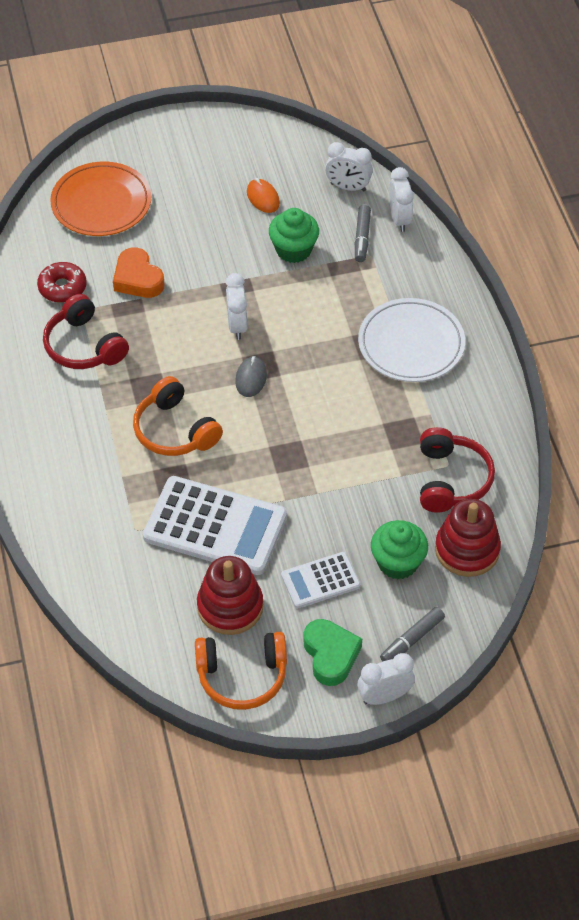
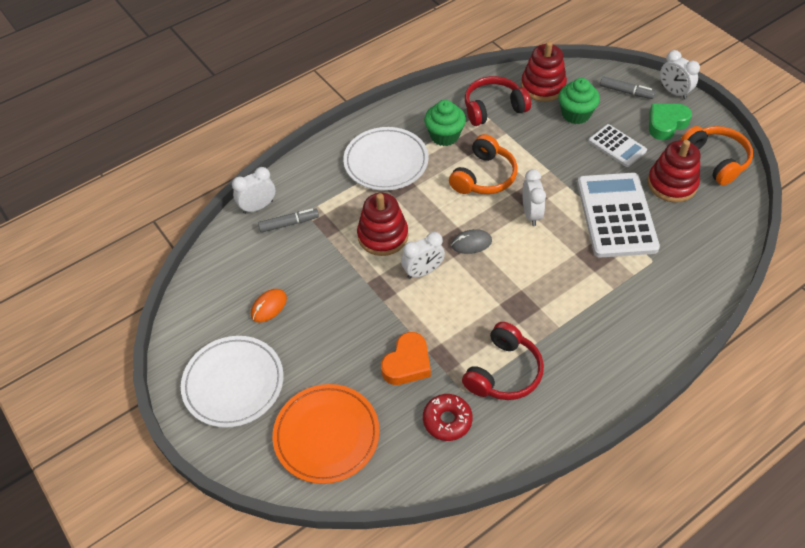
camera: 110 degrees left, 0 degrees up
(175, 430) = (549, 272): orange headphones -> orange headphones (484, 176)
(192, 155) = (233, 383): none -> white plate
(293, 250) = (322, 263): green cupcake -> green cupcake (444, 136)
(303, 308) = (383, 236): none -> red stacking toy
(348, 187) = (233, 251): white clock -> white clock (531, 214)

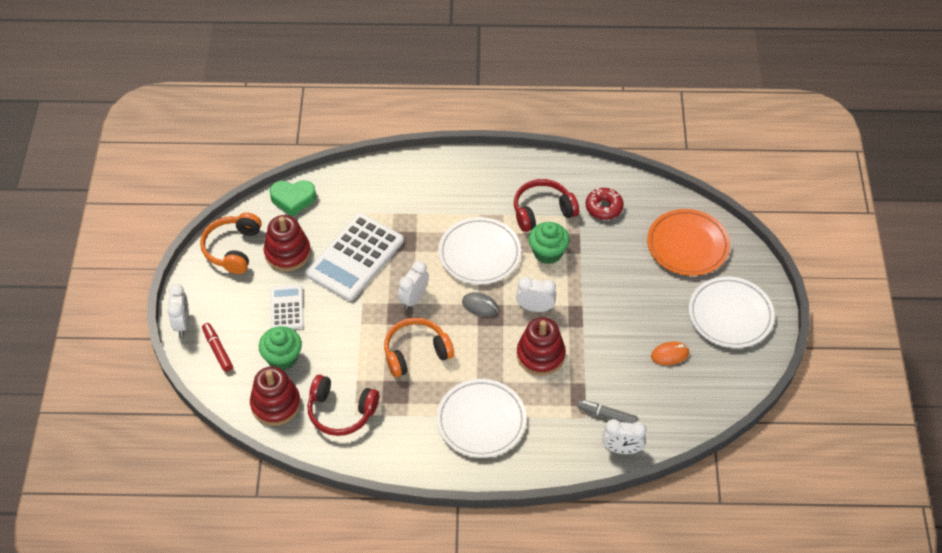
camera: 145 degrees left, 0 degrees up
(407, 363) = (600, 254): orange heart -> none
(444, 136) = (409, 413): green cupcake -> green cupcake (548, 252)
(518, 288) = (479, 254): none -> white plate
(626, 92) = (217, 350): grey marker -> red marker
(666, 124) = (227, 300): green heart -> green heart (293, 199)

